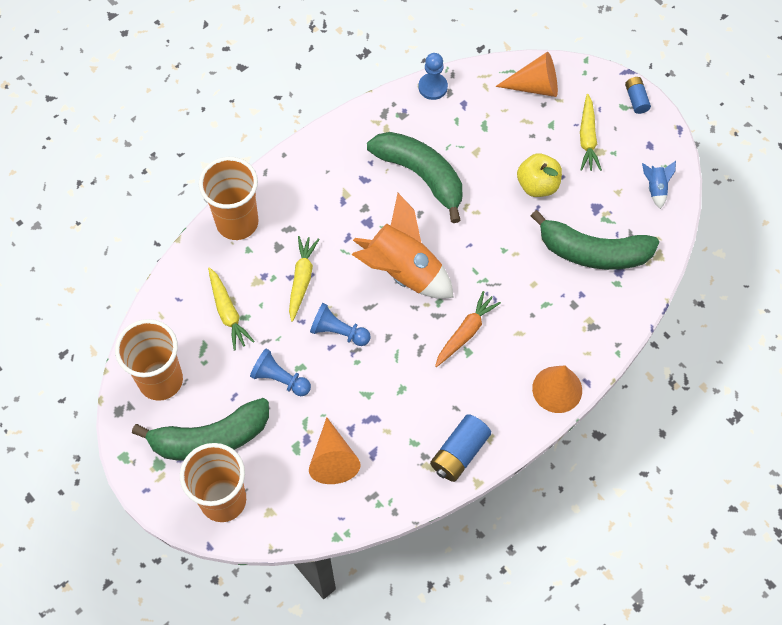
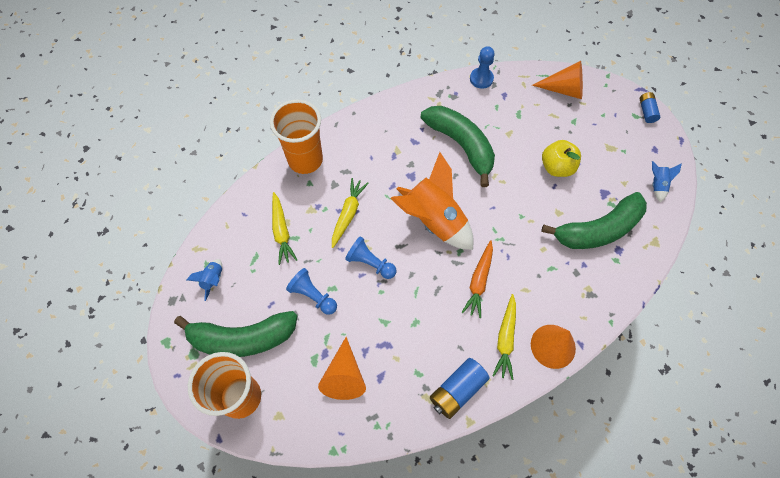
camera: 10 degrees right, 0 degrees up
(160, 380) = (213, 280): orange cup -> blue rocket
(466, 332) = (479, 281): orange carrot -> orange carrot turned 150 degrees clockwise
(587, 138) = (603, 136): yellow carrot -> yellow carrot (505, 339)
(593, 252) = (598, 230): green banana -> green banana turned 45 degrees counterclockwise

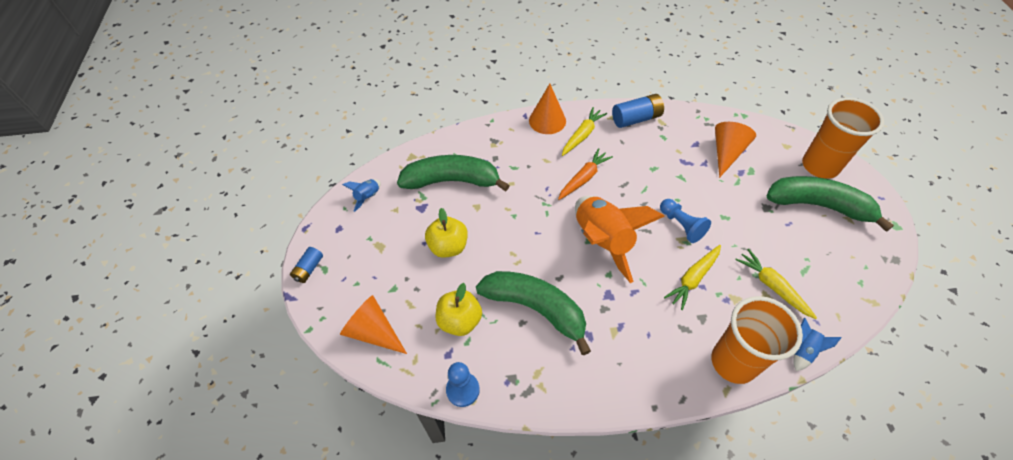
camera: 155 degrees left, 10 degrees down
(213, 280) = (851, 264): blue rocket -> blue rocket (803, 351)
(281, 231) = (772, 286): yellow carrot -> yellow carrot turned 45 degrees counterclockwise
(313, 295) = (745, 217): blue pawn -> none
(461, 145) = (536, 309): green banana -> green banana turned 135 degrees clockwise
(510, 117) = (460, 321): none -> yellow apple

